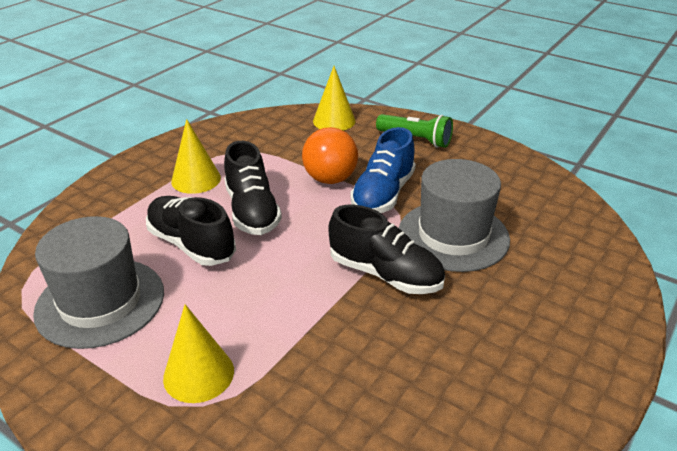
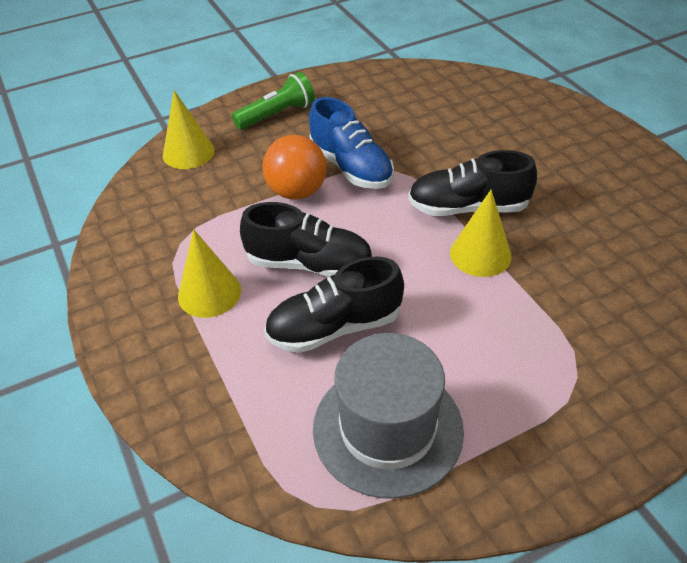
camera: 60 degrees left, 10 degrees up
(198, 374) = (537, 369): yellow cone -> yellow cone (480, 254)
(385, 274) = (468, 208): black shoe -> black shoe turned 150 degrees counterclockwise
(453, 235) = (441, 151): grey hat -> none

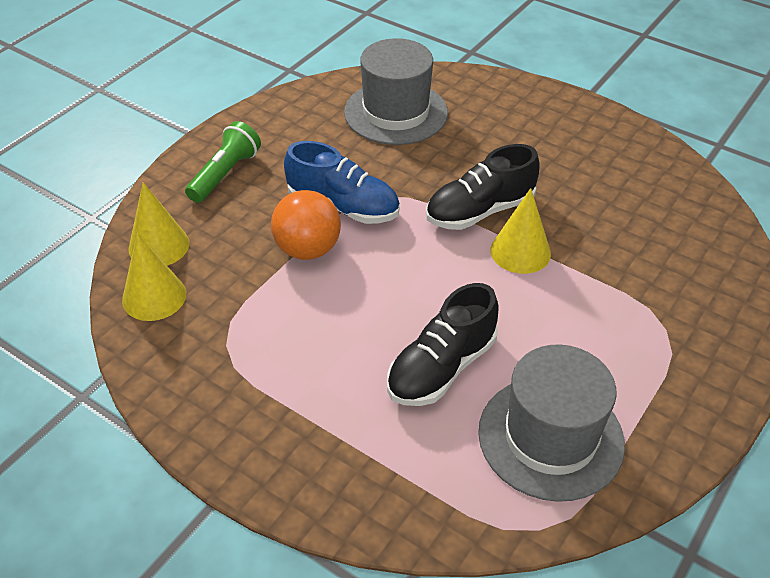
camera: 30 degrees left, 0 degrees up
(209, 293) = (297, 382): yellow cone -> yellow cone (154, 296)
(309, 264) = (374, 317): black shoe -> none
(452, 105) = (396, 112): none -> grey hat

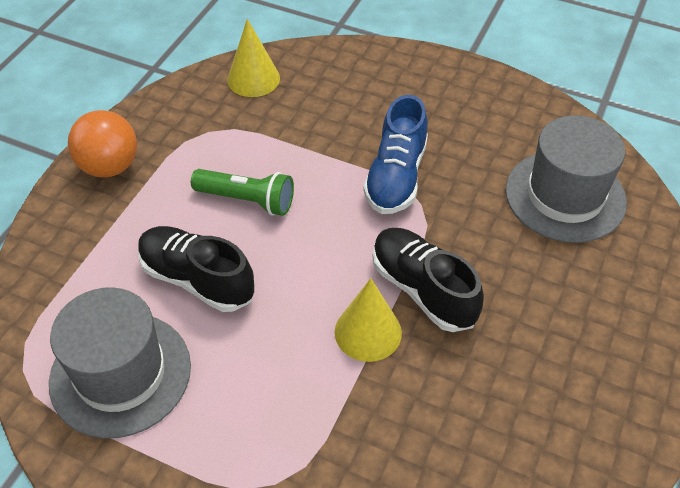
camera: 80 degrees right, 5 degrees up
(159, 246) = (312, 67): yellow cone -> none
(225, 174) = (416, 87): green flashlight -> green flashlight (247, 200)
(307, 249) = (330, 161): orange ball -> orange ball (109, 166)

